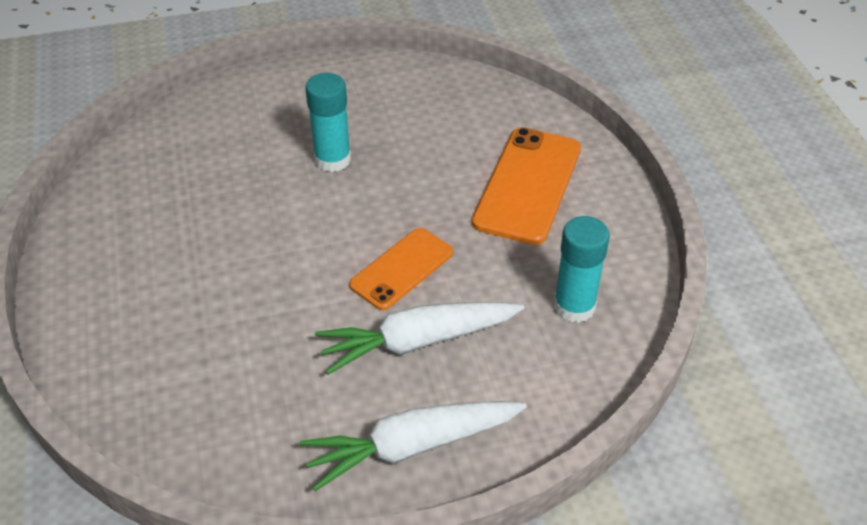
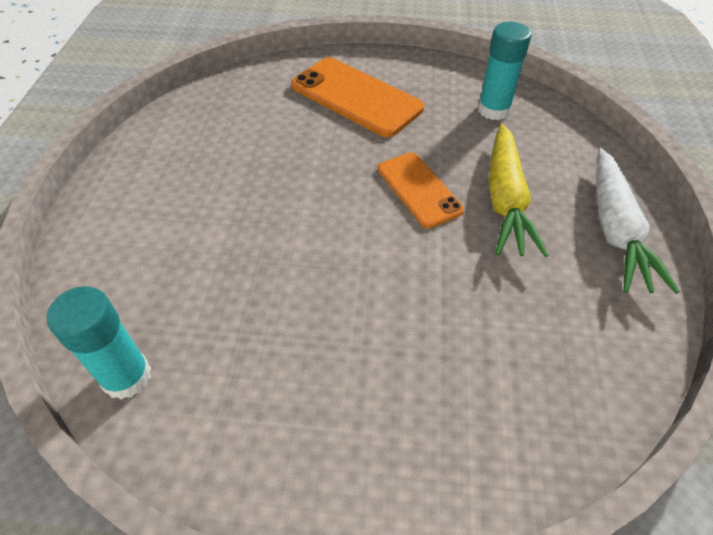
camera: 70 degrees left, 5 degrees up
(332, 160) = (251, 202): turquoise glue stick -> turquoise glue stick (126, 376)
(417, 342) = (505, 200): white carrot -> yellow carrot

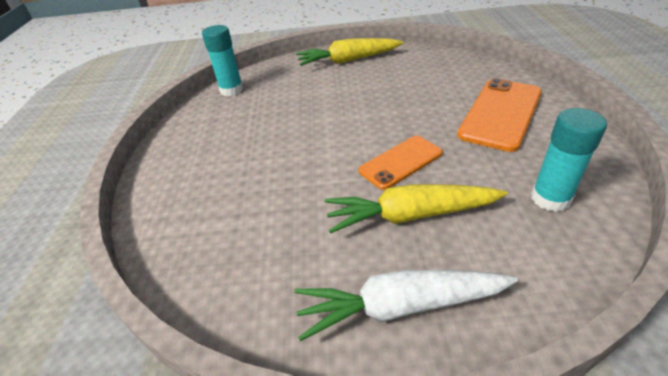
camera: 85 degrees right, 10 degrees down
(134, 196) = (348, 60): none -> yellow carrot

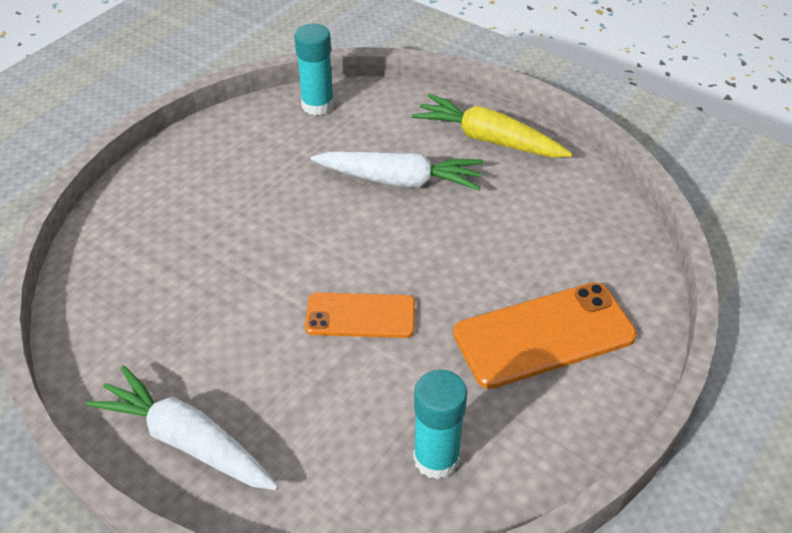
camera: 35 degrees right, 5 degrees up
(328, 96) = (400, 180): none -> white carrot
(410, 215) = (294, 375): yellow carrot -> none

